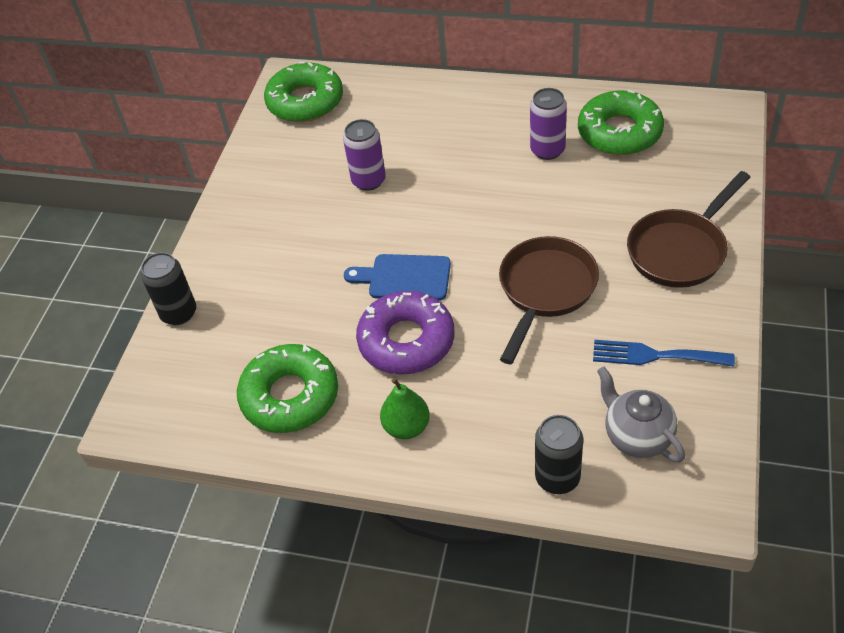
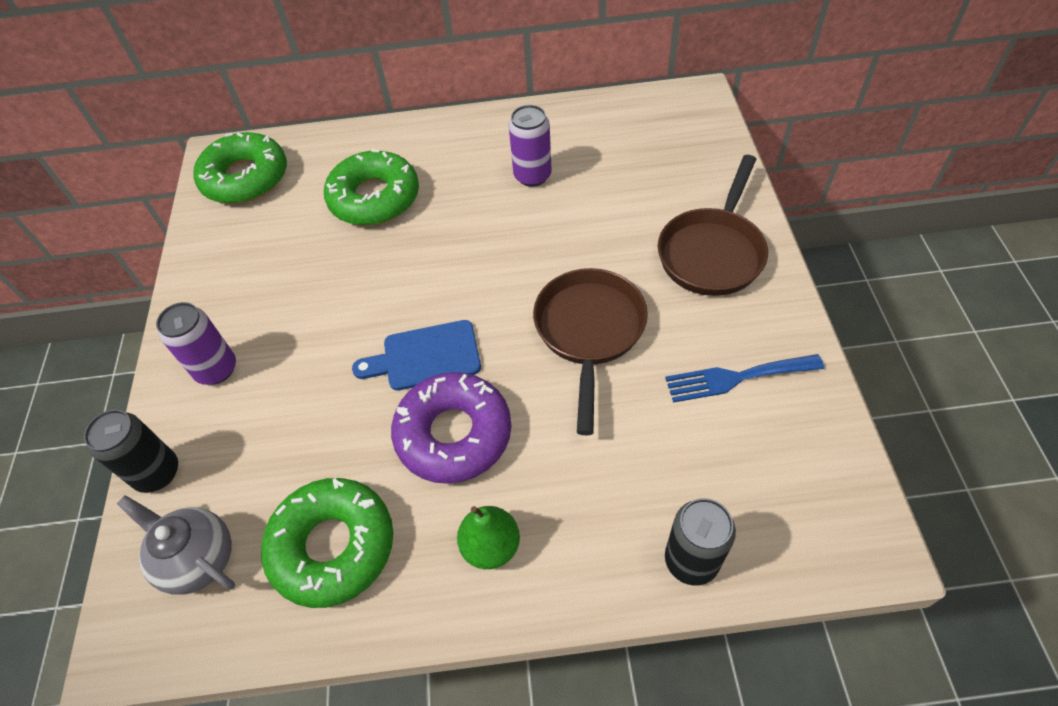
camera: 20 degrees left, 5 degrees up
(368, 180) = (346, 252): purple can -> purple can (216, 369)
(619, 132) = (599, 142): green donut -> green donut (374, 198)
(637, 436) = (758, 481): grey teapot -> grey teapot (198, 559)

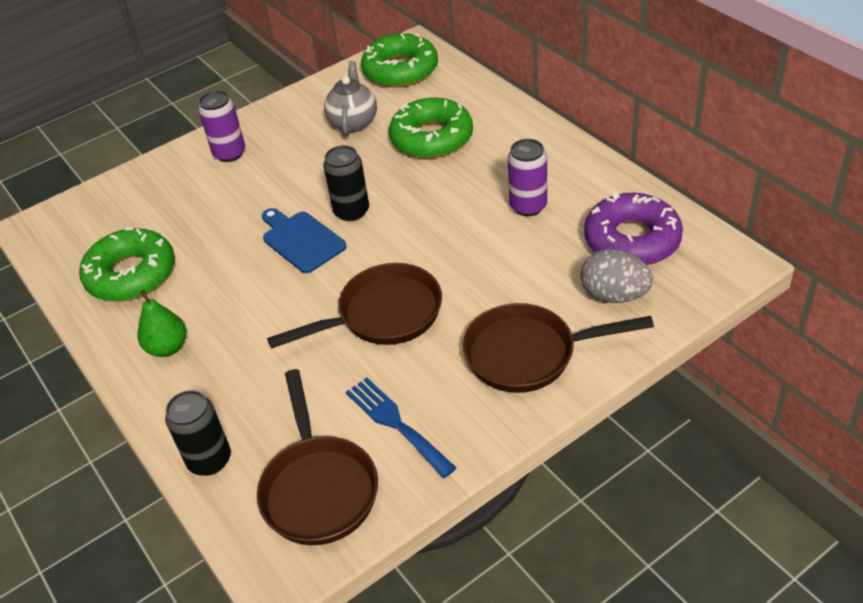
camera: 60 degrees right, 10 degrees down
(157, 473) = (142, 174): black can -> black can (351, 211)
(198, 559) = (96, 224): grey teapot -> grey teapot (353, 122)
(453, 434) = (244, 287): purple donut -> purple donut (632, 240)
(683, 173) = (614, 295): none -> grey egg
(783, 472) = (318, 488): none -> brown pan

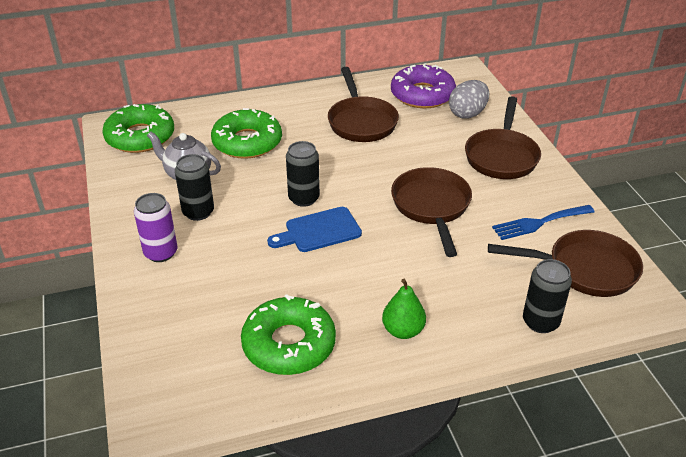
camera: 75 degrees left, 5 degrees down
(297, 152) = (198, 212): none -> black can
(528, 206) = (361, 122): purple can -> brown pan

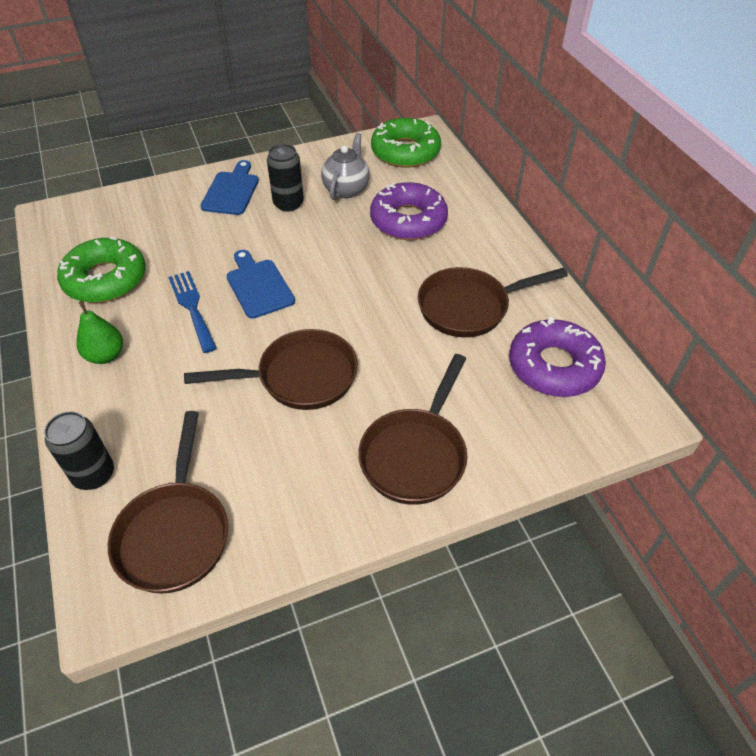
camera: 85 degrees right, 10 degrees up
(161, 253) = (232, 191): purple can -> blue cutting board
(247, 142) = (408, 220): green donut -> purple donut
(304, 198) = (312, 270): black can -> none
(467, 114) = (517, 417): grey egg -> none
(502, 156) = (416, 454): brown pan -> brown pan turned 75 degrees counterclockwise
(539, 223) = (269, 488): blue fork -> blue fork (192, 307)

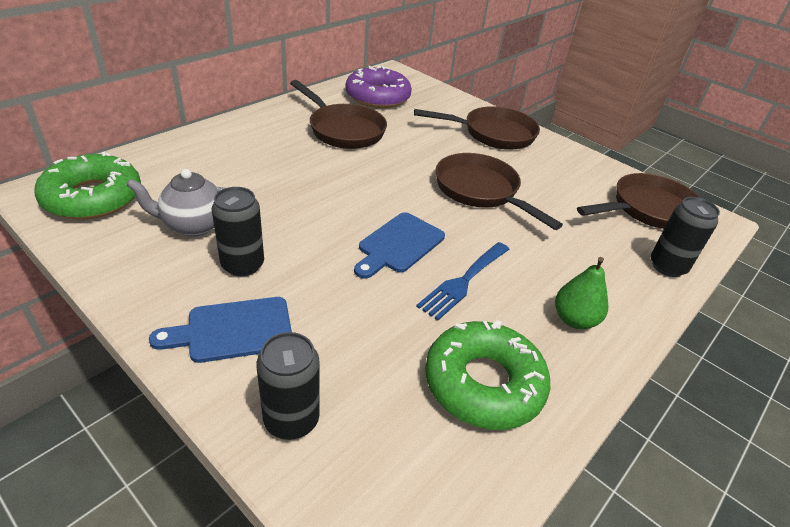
camera: 120 degrees left, 10 degrees down
(153, 200) = (291, 420): none -> black can
(408, 220) = (239, 174): purple donut -> none

